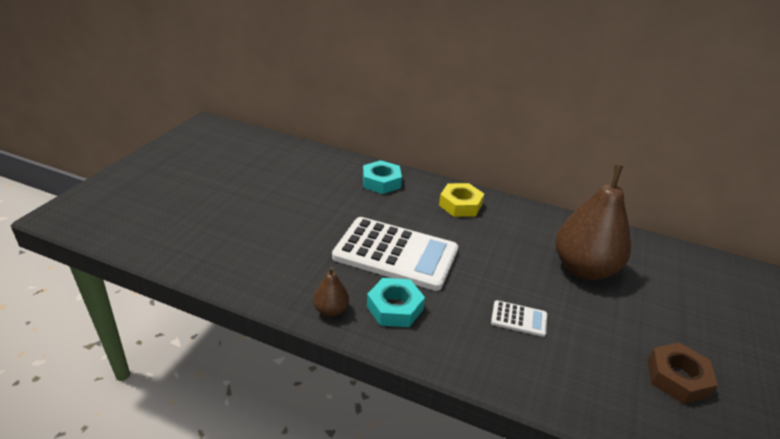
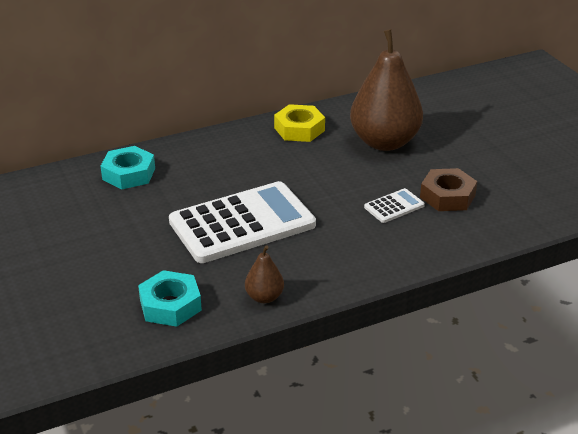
camera: 45 degrees left, 0 degrees up
(395, 308) = (305, 260): turquoise nut -> turquoise nut (170, 305)
(460, 205) = (228, 151): yellow nut -> yellow nut (299, 129)
(677, 378) = (522, 176): brown nut -> brown nut (447, 196)

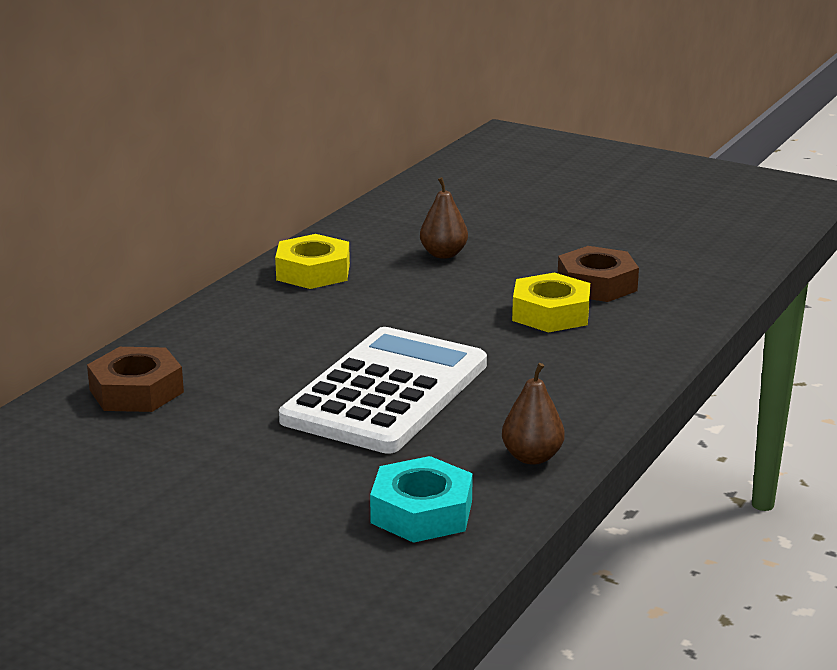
camera: 35 degrees left, 10 degrees down
(129, 174) = (136, 391): turquoise nut -> brown nut
(384, 142) = (443, 254): brown pear -> brown pear, size x0.44
(394, 206) = (550, 313): white calculator -> yellow nut

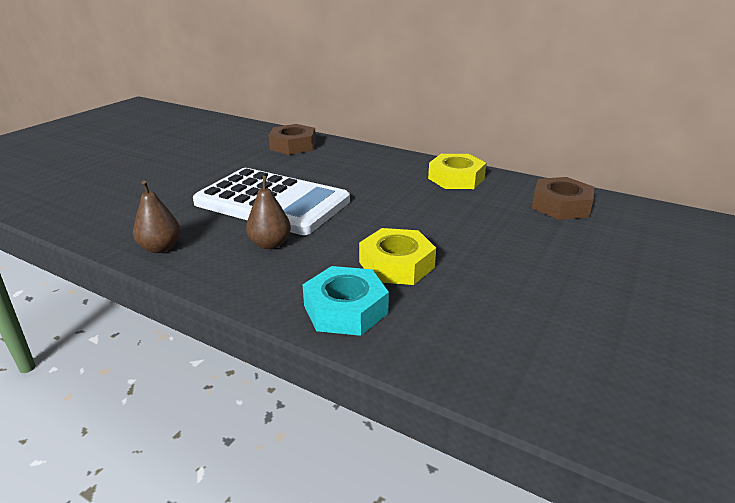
camera: 90 degrees right, 5 degrees up
(421, 512) = (121, 212): turquoise nut -> turquoise nut (345, 309)
(443, 254) = (507, 221): brown pear -> brown pear (270, 244)
(597, 284) = (465, 292): brown nut -> brown nut (560, 206)

